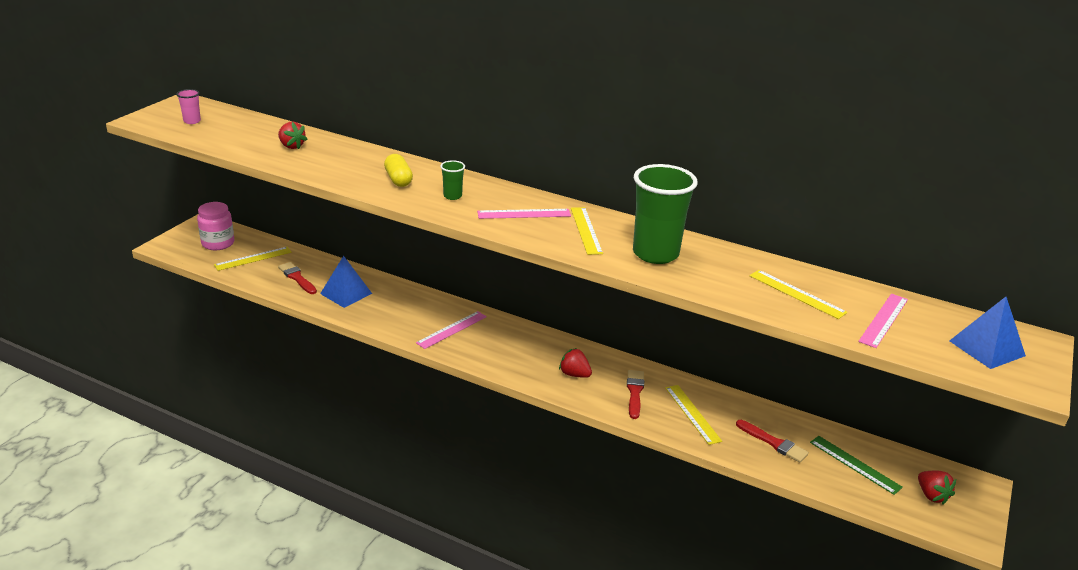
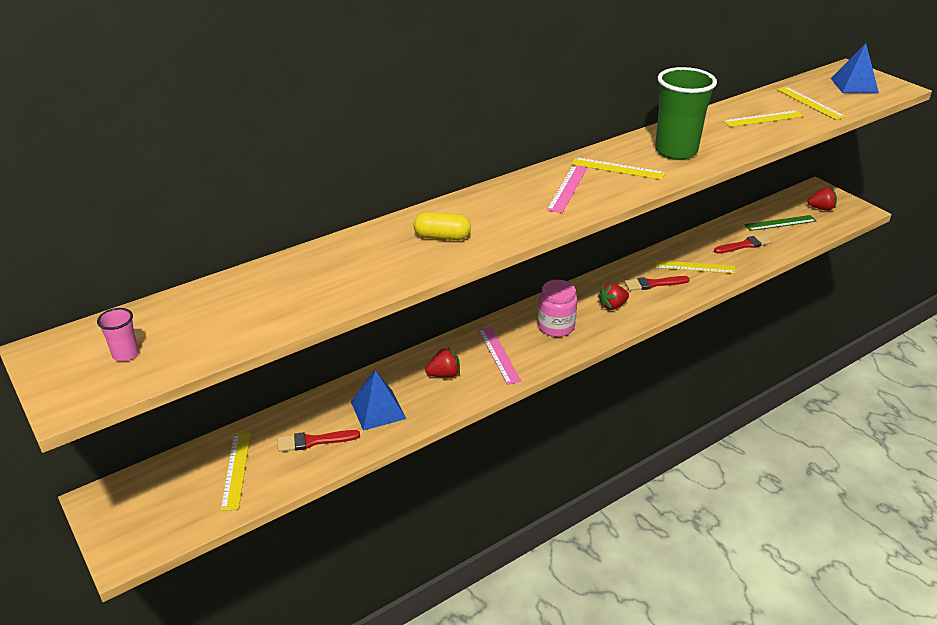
camera: 60 degrees left, 5 degrees up
(218, 243) = (167, 496): pink jar -> pink jar (556, 326)
(291, 146) = (290, 288): red strawberry -> red strawberry (444, 374)
(452, 196) = (504, 215): green cup -> none
(634, 392) = (653, 284): red brush -> red brush turned 45 degrees counterclockwise
(884, 320) = (809, 103): pink ruler -> yellow ruler

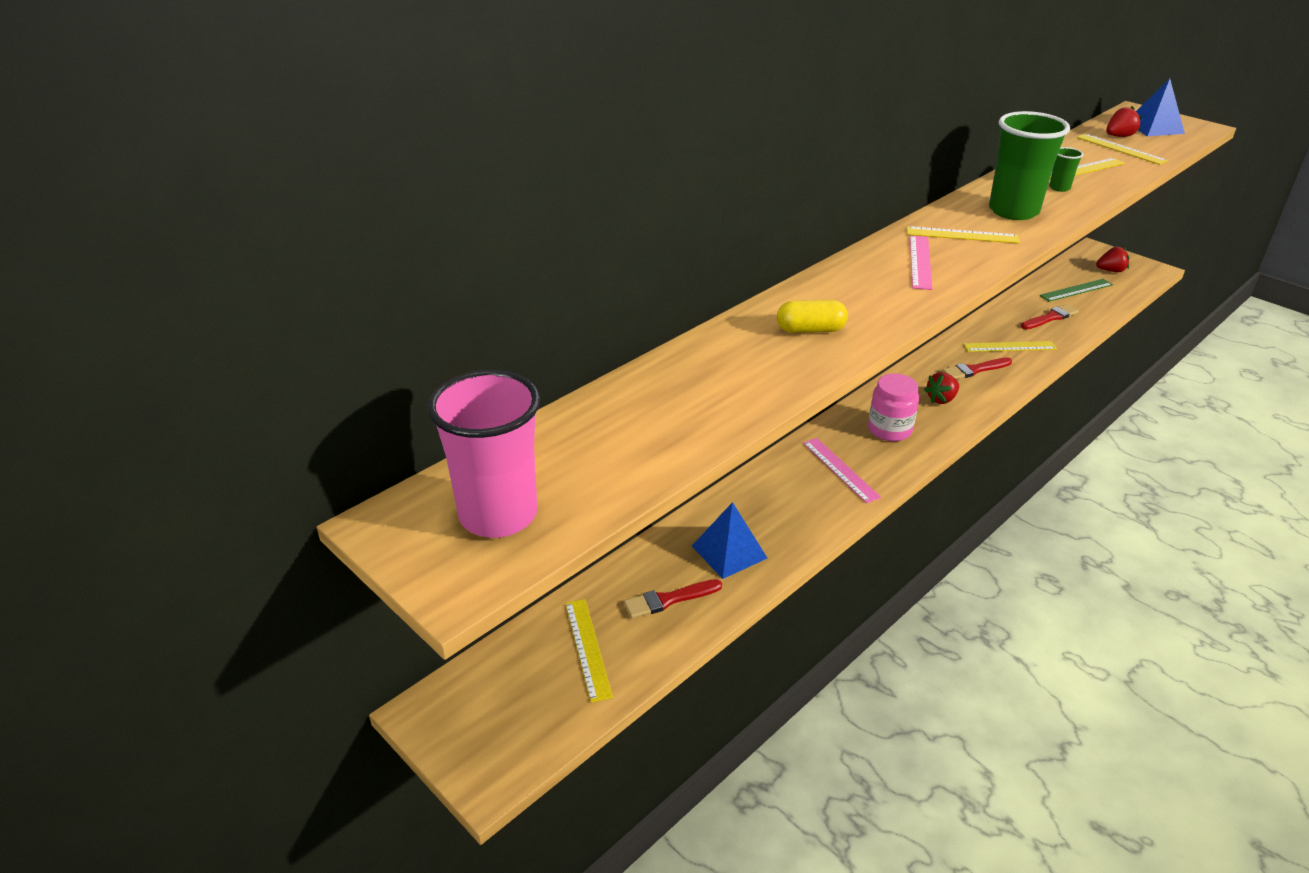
camera: 10 degrees left, 0 degrees up
(125, 354) = (498, 515): pink cup -> pink cup, size x2.30
(444, 374) = (787, 500): red strawberry -> red strawberry (1119, 136)
(730, 134) = (1059, 188): none -> green cup

